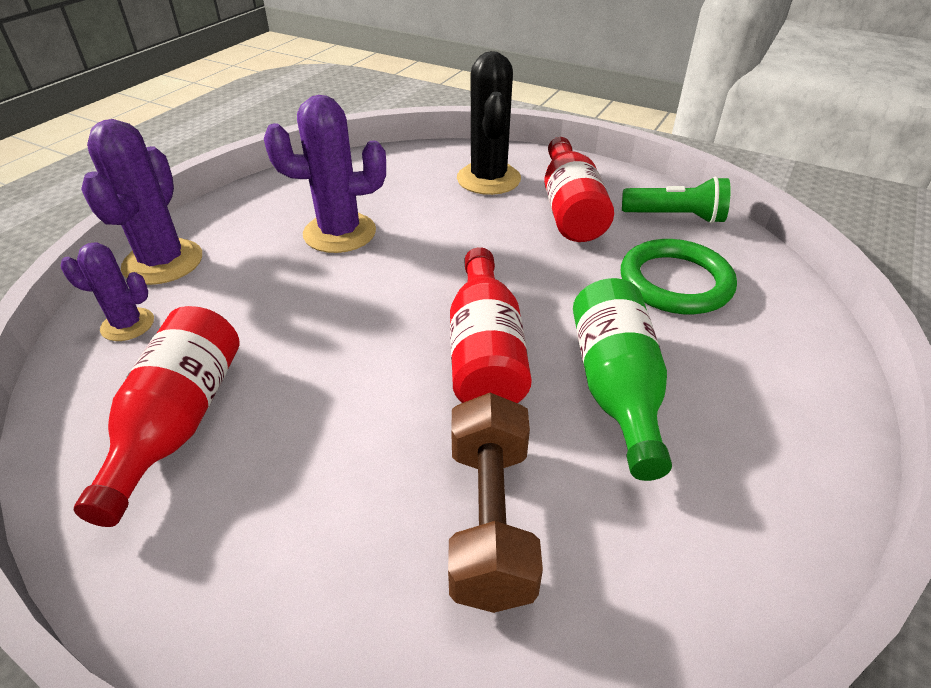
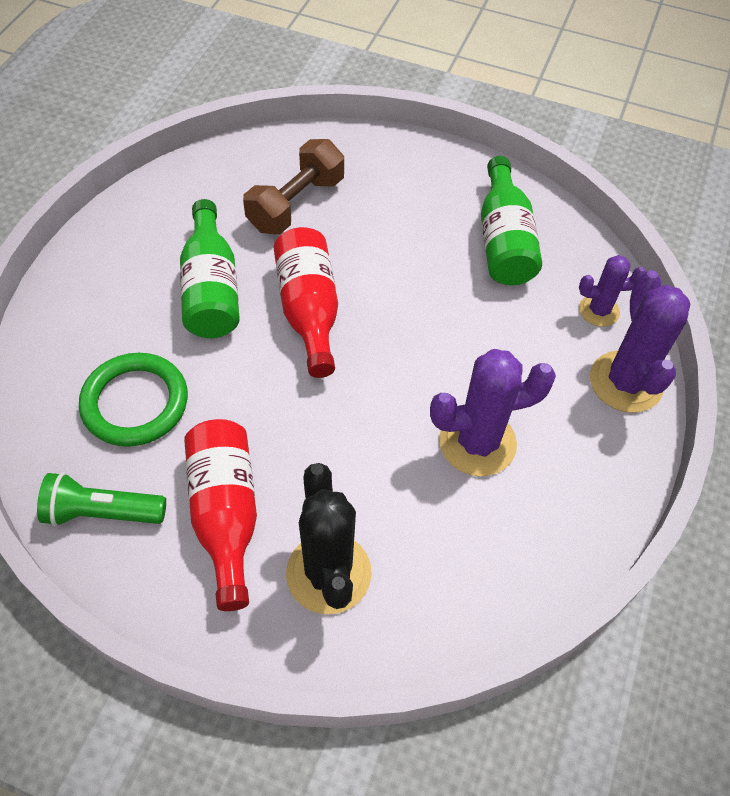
camera: 170 degrees right, 15 degrees up
(178, 422) = (503, 241): red bottle -> green bottle
(490, 520) = (296, 204): brown dumbbell -> brown dumbbell turned 45 degrees clockwise

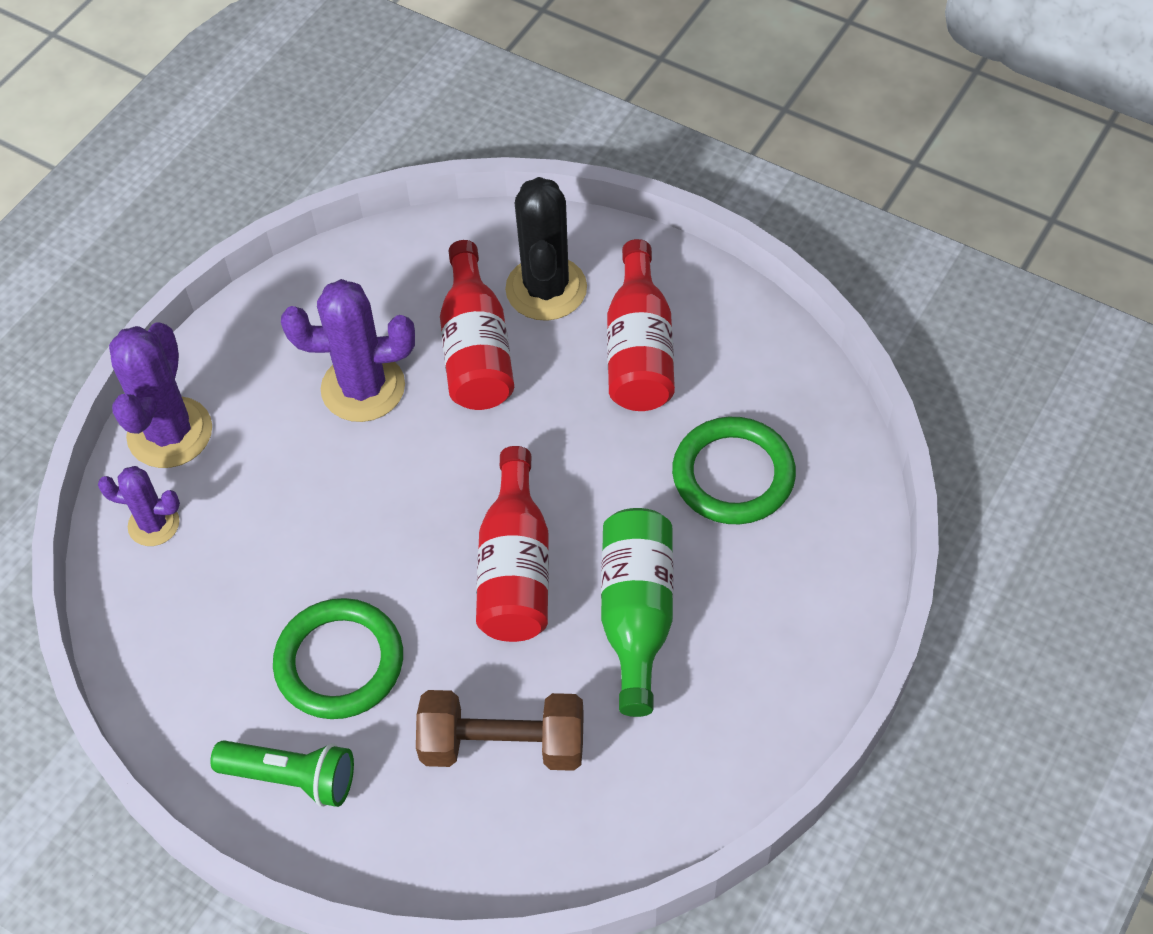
camera: 165 degrees left, 0 degrees up
(102, 512) = (763, 365): green flashlight -> green flashlight (291, 777)
(296, 204) = (503, 745): brown dumbbell -> brown dumbbell turned 45 degrees clockwise
(384, 494) = (476, 349): none -> red bottle
(421, 238) = (339, 662): none -> green ring
(503, 241) = (228, 643): green bottle -> none

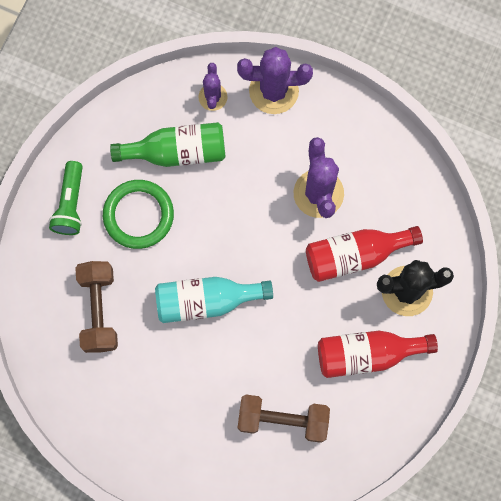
camera: 80 degrees right, 20 degrees up
(515, 568) = (206, 301): red bottle -> turquoise bottle
(636, 615) = (184, 373): green bottle -> green bottle (177, 151)
(733, 475) = (283, 420): green ring -> brown dumbbell

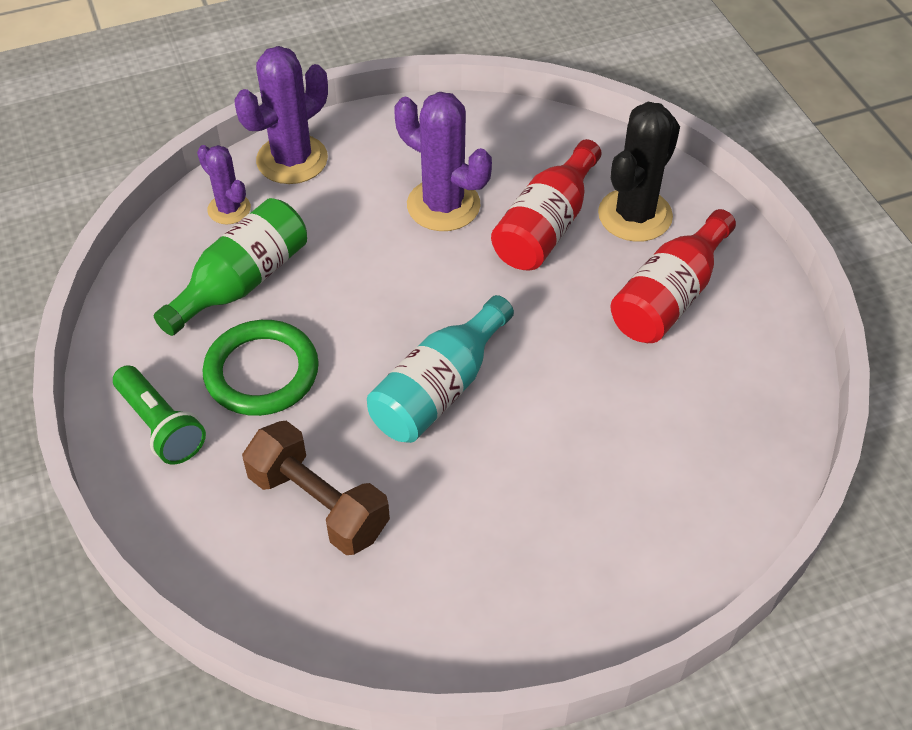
camera: 45 degrees left, 25 degrees down
(283, 420) = (665, 429): brown dumbbell -> none

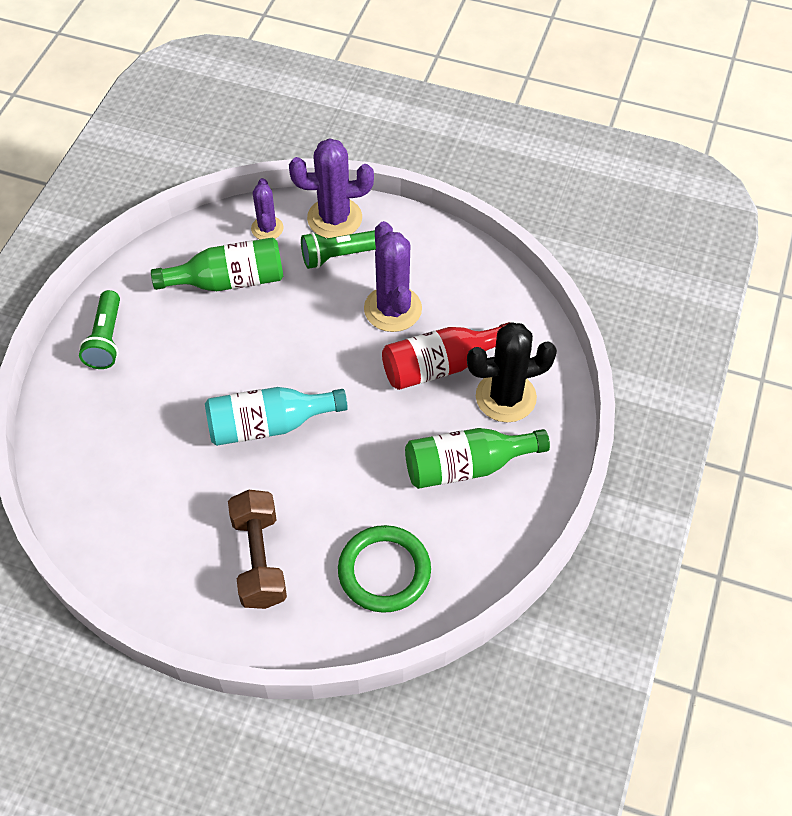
camera: 40 degrees right, 5 degrees up
(261, 372) = (186, 345): green ring -> green ring (384, 571)
(318, 504) = (139, 444): brown dumbbell -> brown dumbbell (259, 559)
(335, 190) = (339, 256): none -> green flashlight
(669, 297) = (466, 466): red bottle -> green bottle

